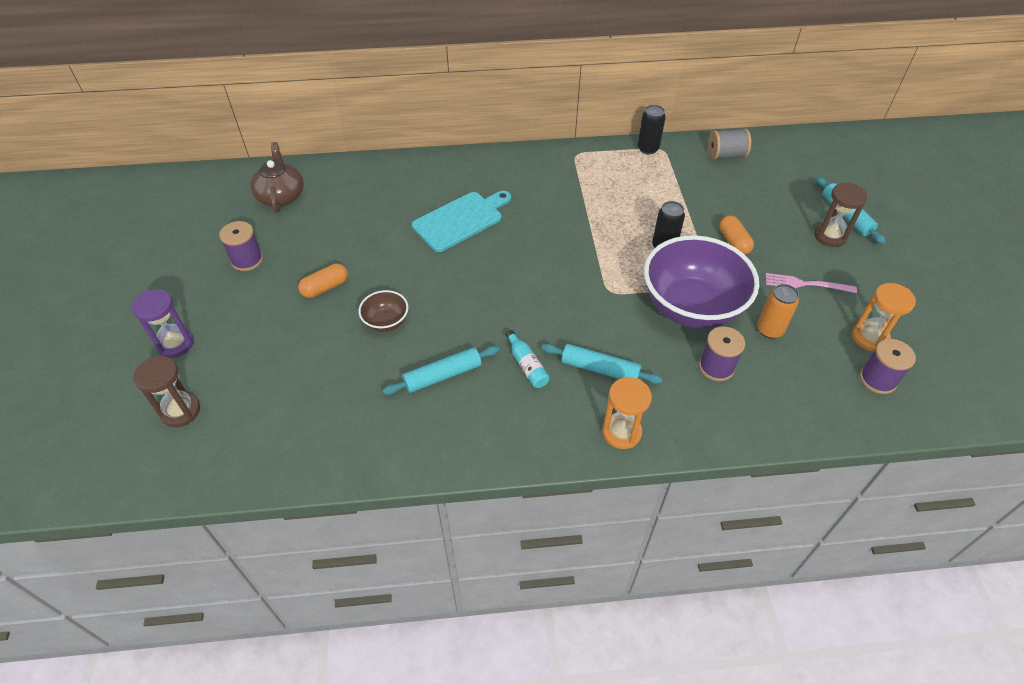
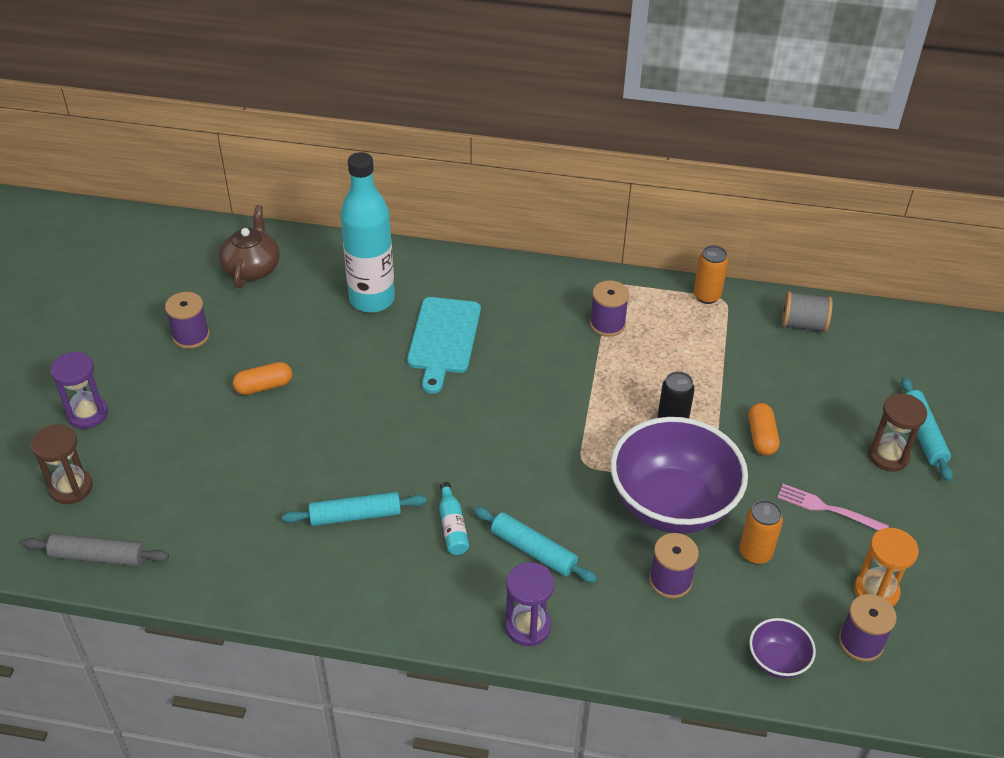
camera: 15 degrees right, 5 degrees down
(226, 466) = (98, 556): none -> grey rolling pin
(386, 322) = (316, 441): brown bowl -> none
(390, 201) = (372, 299): none -> turquoise bottle
(460, 220) = (443, 339): turquoise cutting board -> turquoise cutting board turned 120 degrees clockwise
(583, 183) = (607, 324): none -> purple spool
(621, 432) = (528, 626): orange hourglass -> purple hourglass
(648, 149) = (706, 296): black can -> orange can
(824, 410) = (777, 661): none -> purple bowl

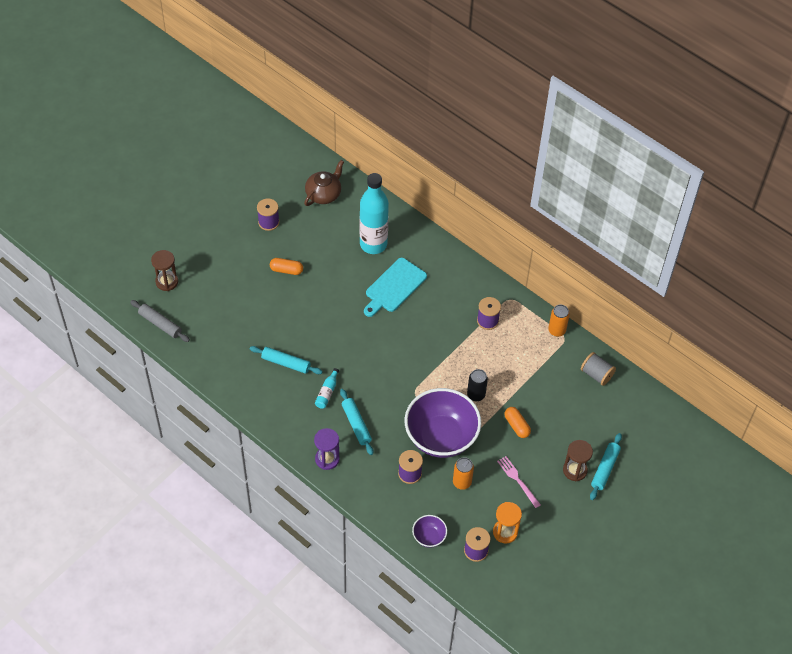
camera: 30 degrees right, 10 degrees up
(88, 414) = (195, 244): purple hourglass -> none
(761, 437) = (516, 426): orange capsule -> orange capsule turned 60 degrees counterclockwise

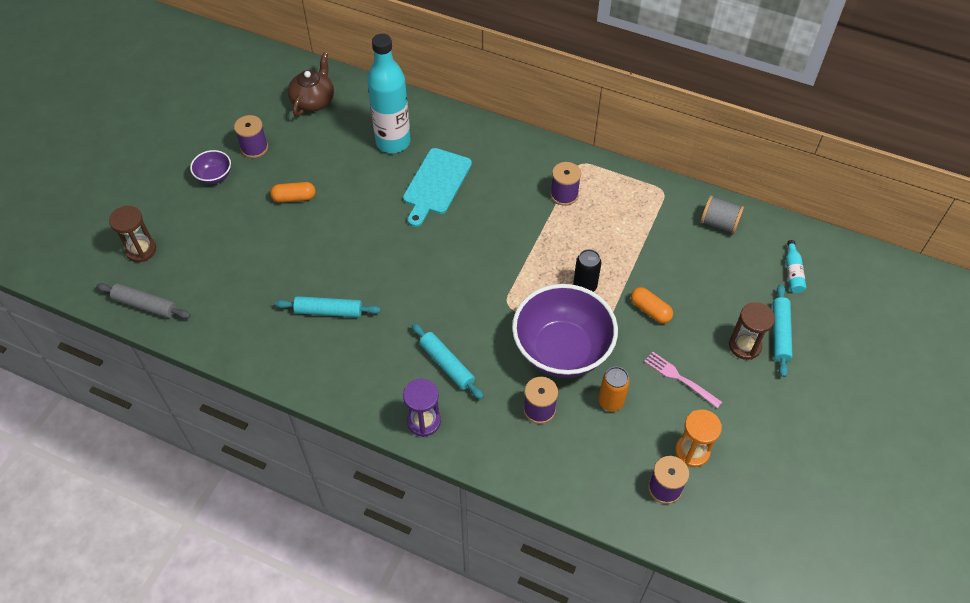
camera: 15 degrees left, 0 degrees up
(327, 392) = (395, 334): turquoise bottle -> turquoise bottle (793, 272)
(429, 537) = (596, 488): purple bowl -> purple bowl (214, 176)
(556, 330) = (650, 185): orange can -> none

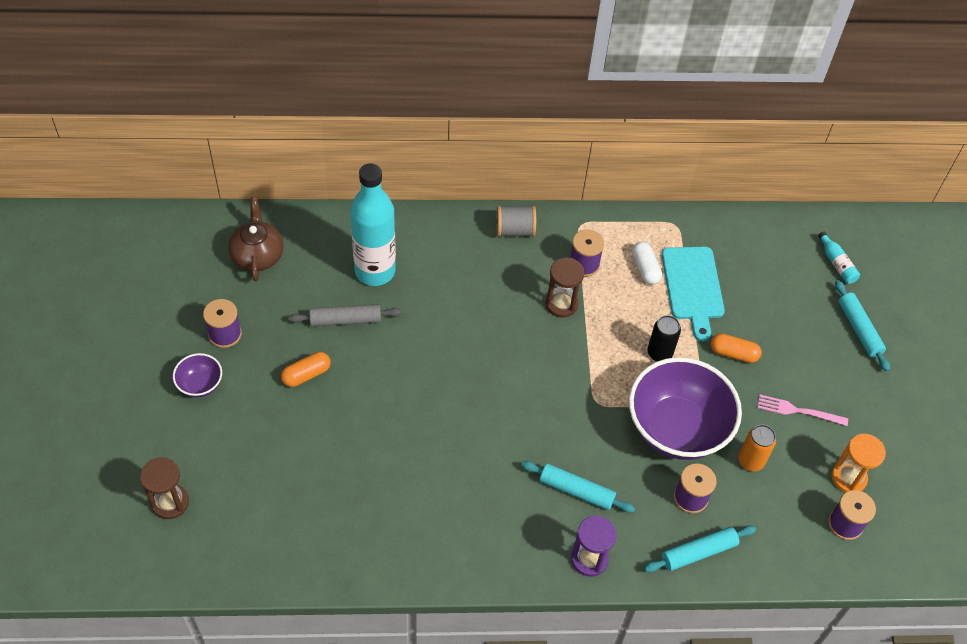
camera: 30 degrees left, 0 degrees up
(145, 305) = (217, 563): grey rolling pin -> grey rolling pin (345, 320)
(329, 311) = (422, 485): turquoise rolling pin -> turquoise rolling pin (698, 552)
(436, 184) = (449, 302): turquoise cutting board -> turquoise cutting board (693, 287)
(614, 216) = (645, 269): none -> white capsule
(719, 223) = (745, 239): grey spool -> grey spool (515, 230)
(744, 346) = (836, 354): brown hourglass -> brown hourglass (561, 304)

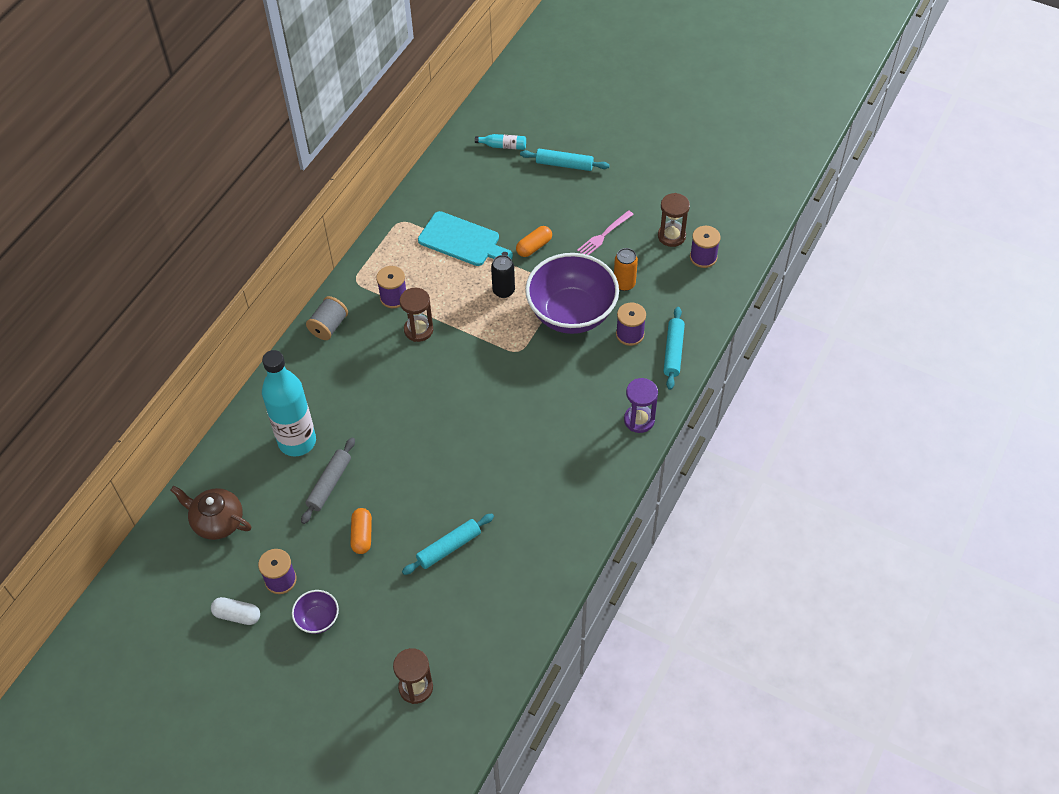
camera: 55 degrees left, 0 degrees up
(576, 491) = (581, 401): turquoise rolling pin -> turquoise rolling pin (449, 548)
(645, 269) = (425, 261): white capsule -> white capsule (237, 615)
(848, 478) = (671, 236): orange hourglass -> brown hourglass

